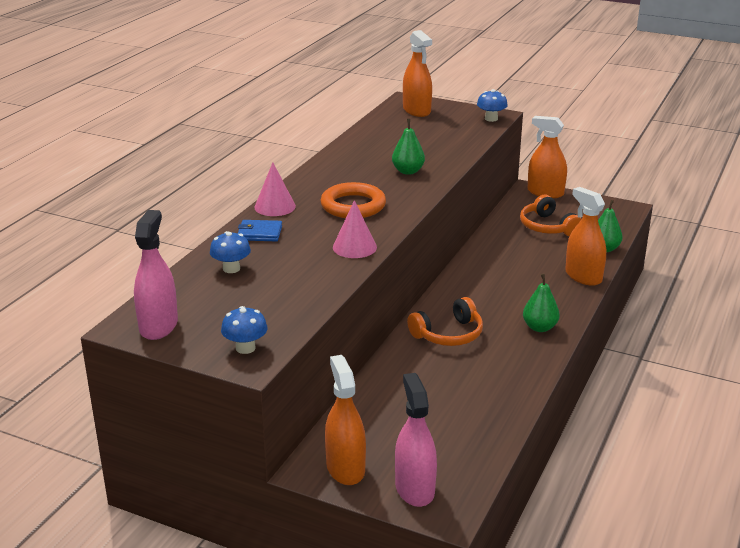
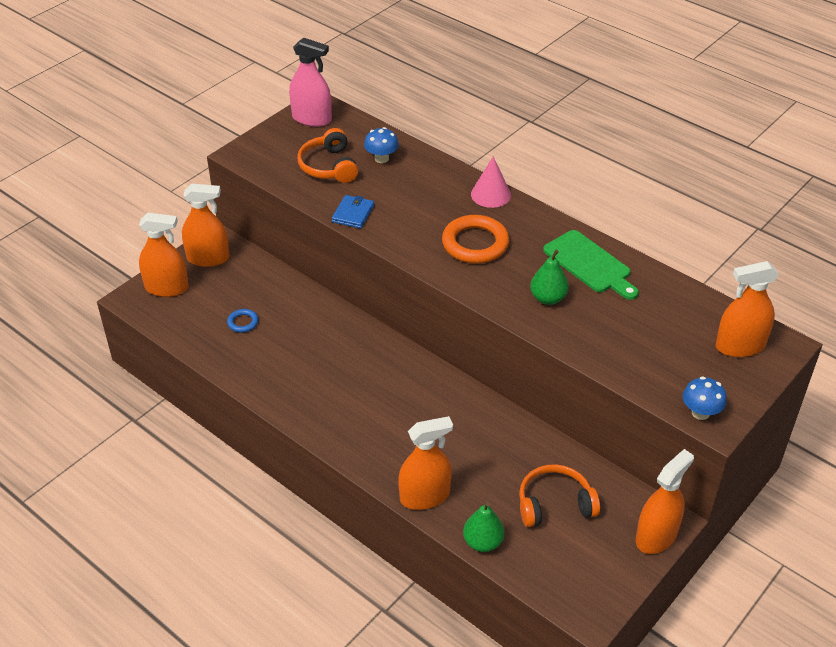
camera: 105 degrees right, 15 degrees up
(245, 348) = (260, 154): blue mushroom -> none
(260, 233) = (439, 180): blue wallet -> blue wallet (353, 214)
(354, 247) = (389, 230): pink cone -> none
(355, 160) = (590, 264): none -> green cutting board
(414, 489) = (167, 288): pink spray bottle -> orange spray bottle
(442, 413) = (243, 322): none -> blue ring
(448, 334) = (355, 354): orange headphones -> orange headphones (329, 166)
(539, 327) = (339, 424): green pear -> none

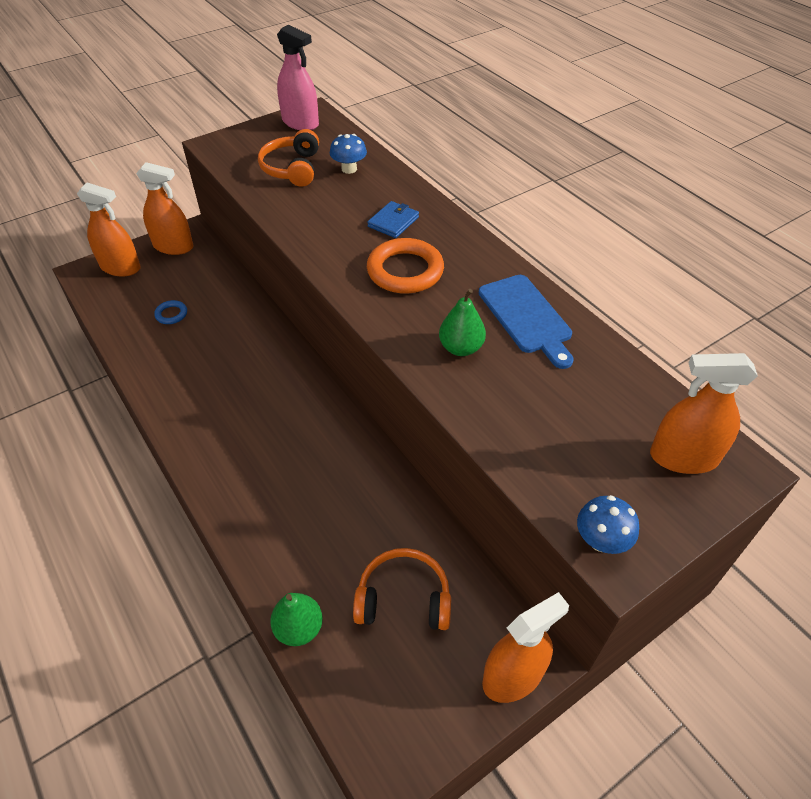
camera: 15 degrees right, 5 degrees up
(353, 214) = (291, 218): blue wallet -> blue wallet (393, 222)
(424, 496) = (259, 550): orange spray bottle -> none
(491, 194) = (446, 222): pink cone -> none
(590, 264) = (527, 317): green cutting board -> blue cutting board

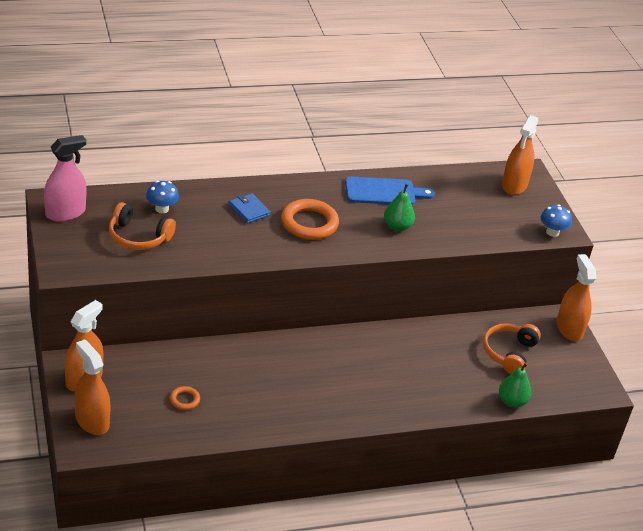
camera: 75 degrees left, 10 degrees down
(120, 267) = (92, 421): orange spray bottle -> orange spray bottle turned 75 degrees counterclockwise
(171, 314) = (185, 400): blue ring -> orange ring

